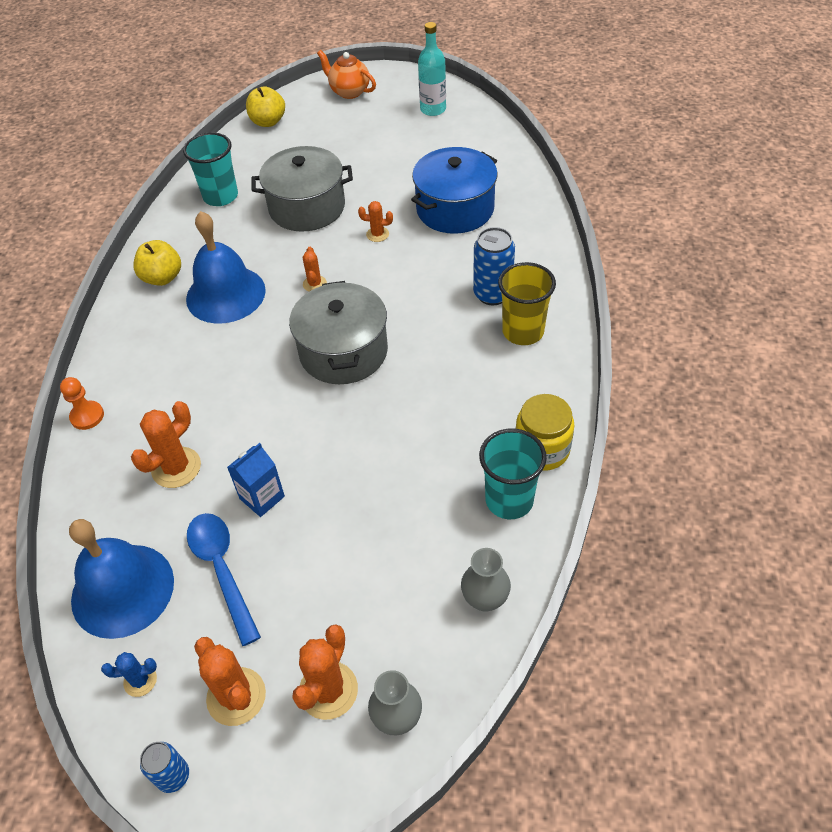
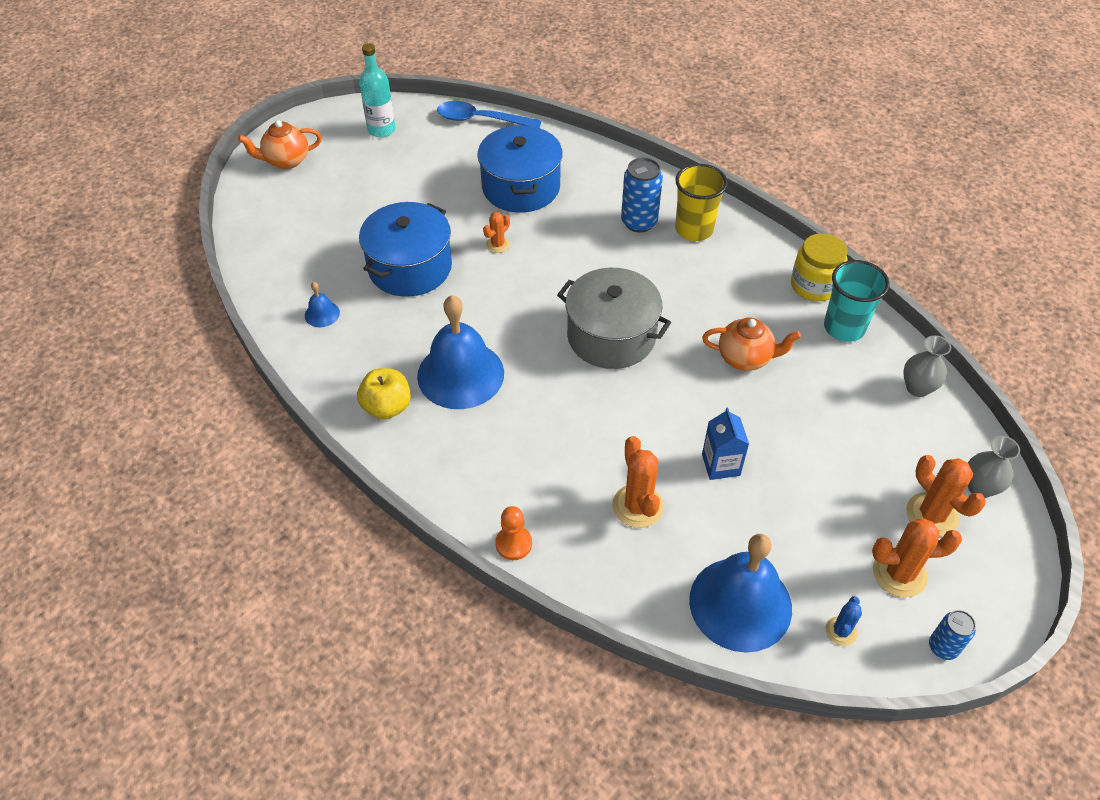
camera: 55 degrees left, 0 degrees up
(220, 196) = (322, 314): turquoise cup -> blue bell
(222, 570) = (773, 526): blue spoon -> blue spoon (481, 120)
(268, 122) = (255, 230): yellow apple -> none
(307, 207) = (410, 267): grey pot -> blue pot
(314, 284) = (513, 312): orange cactus -> none
(400, 449) = (745, 358): none -> orange teapot

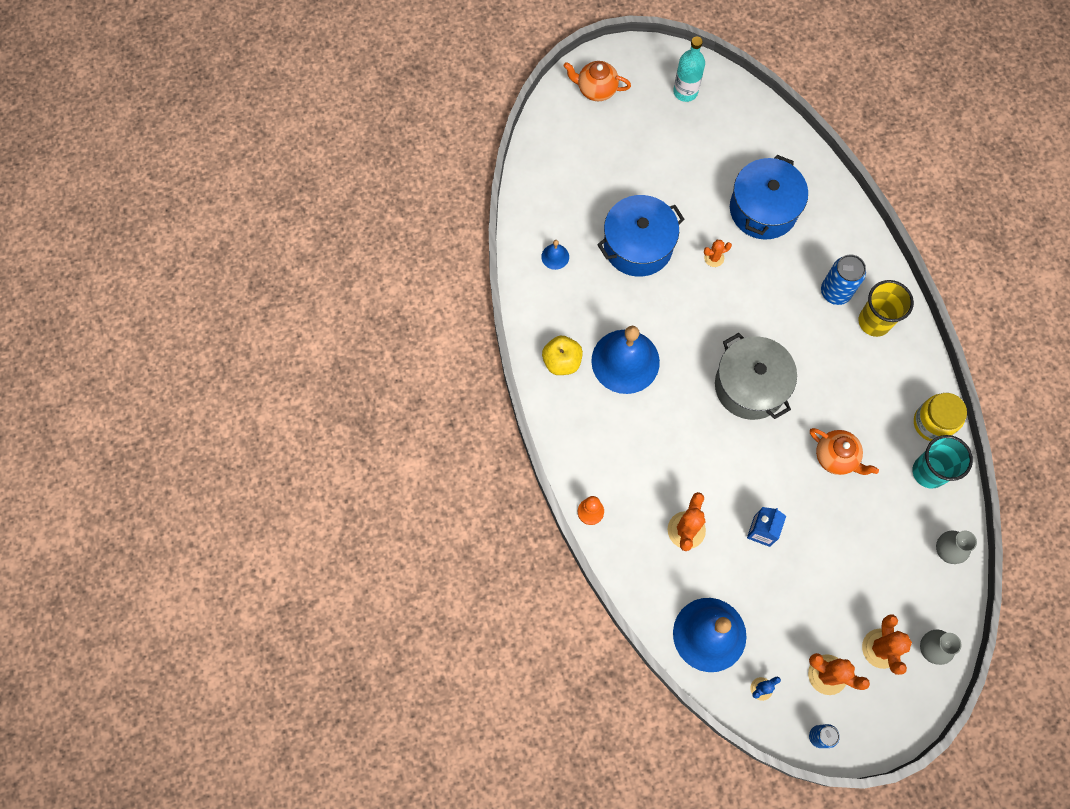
camera: 30 degrees right, 20 degrees up
(481, 120) = (770, 120): blue spoon -> none

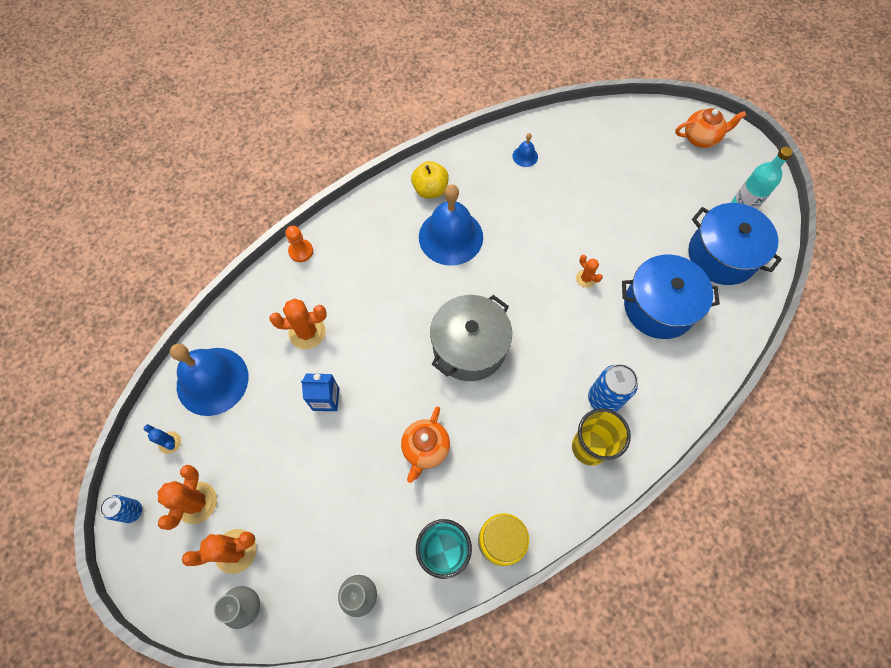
camera: 70 degrees right, 5 degrees down
(596, 89) = (701, 138): orange teapot -> orange teapot turned 90 degrees clockwise
(638, 245) = (566, 214): blue pot -> blue pot (722, 255)

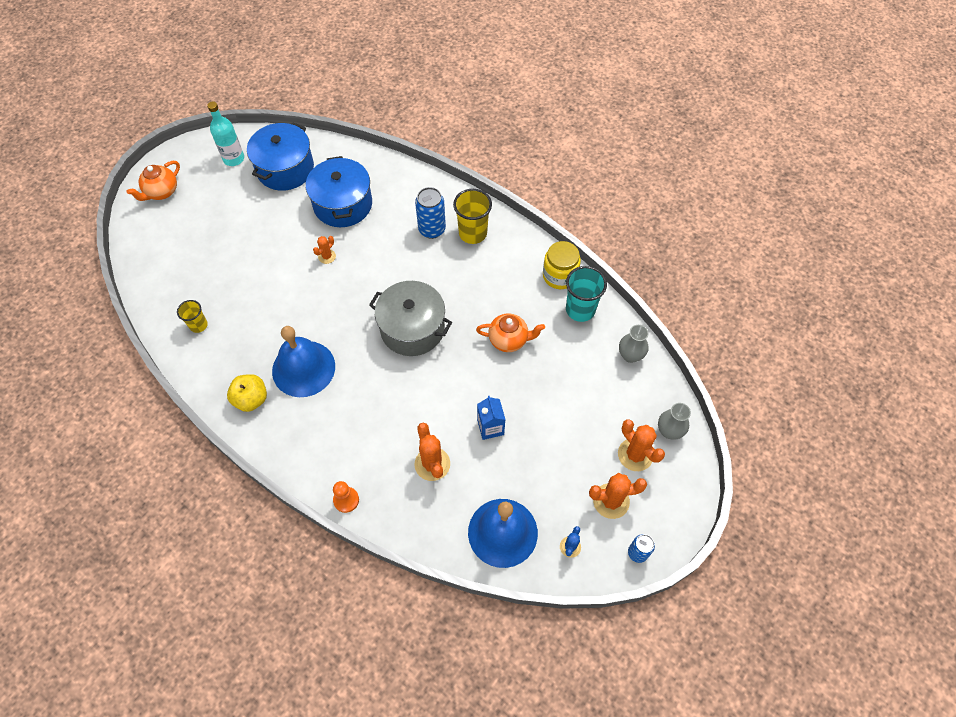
camera: 105 degrees left, 5 degrees down
(525, 156) = (198, 325): blue bell -> yellow cup
(701, 138) = (162, 192): orange teapot -> orange teapot turned 120 degrees counterclockwise

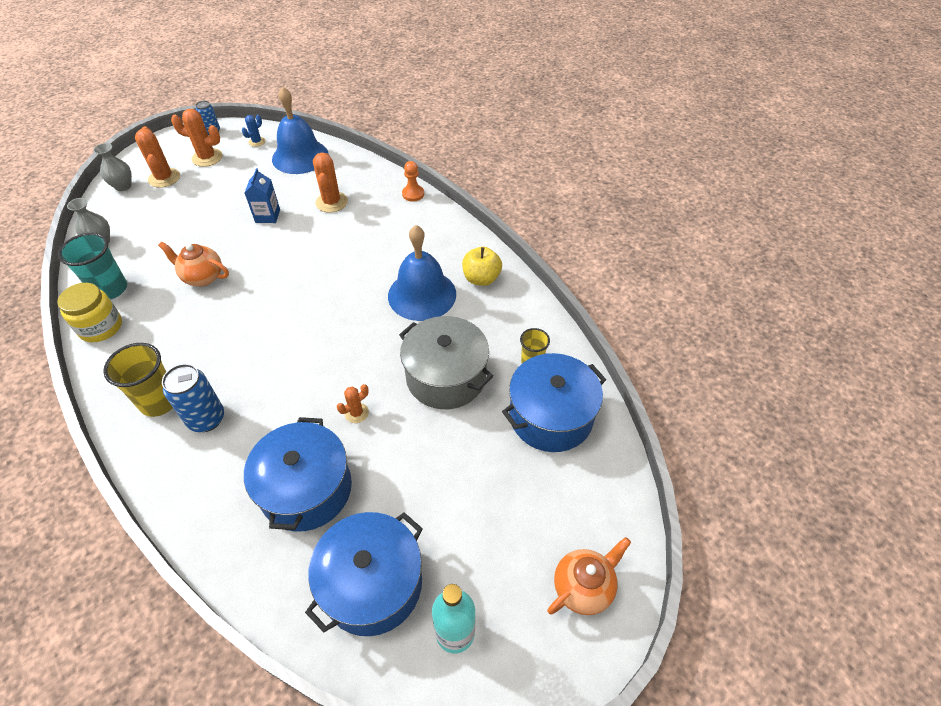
camera: 165 degrees left, 10 degrees down
(182, 285) = (550, 416): none -> blue pot
(412, 328) = (293, 308): grey pot -> grey pot (446, 377)

